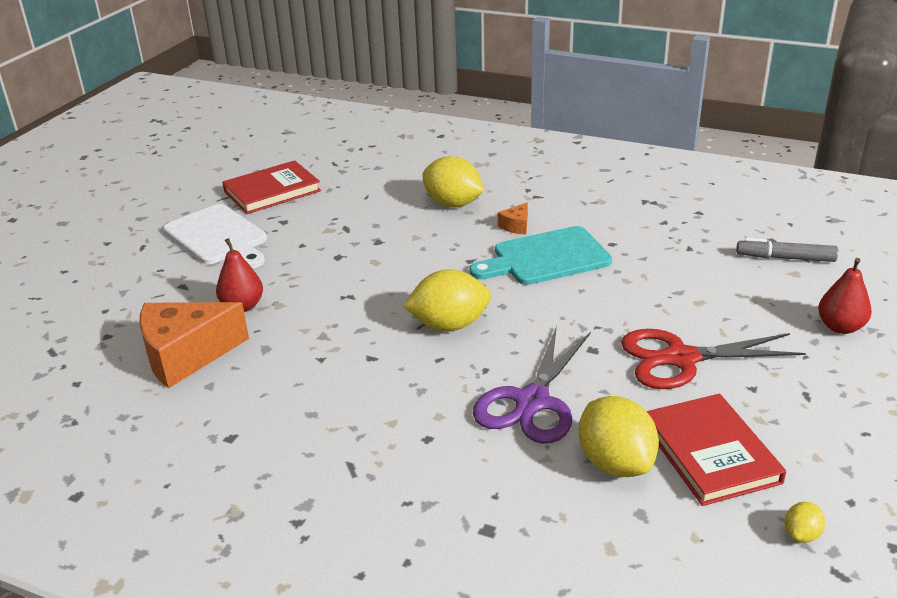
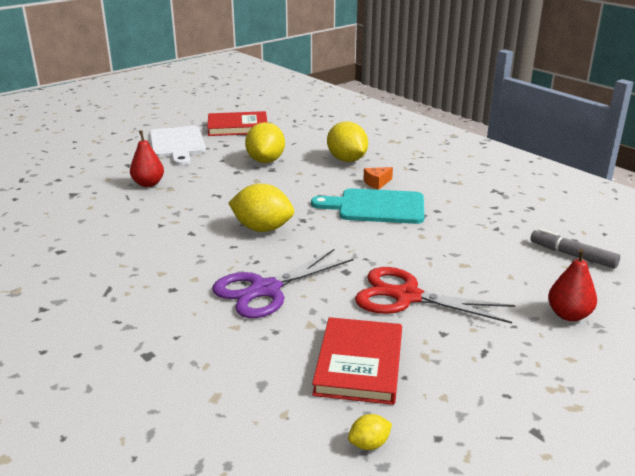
camera: 25 degrees right, 5 degrees down
(186, 355) = (87, 201): orange cheese -> none
(615, 463) = (280, 346): yellow lemon -> yellow lemon (266, 161)

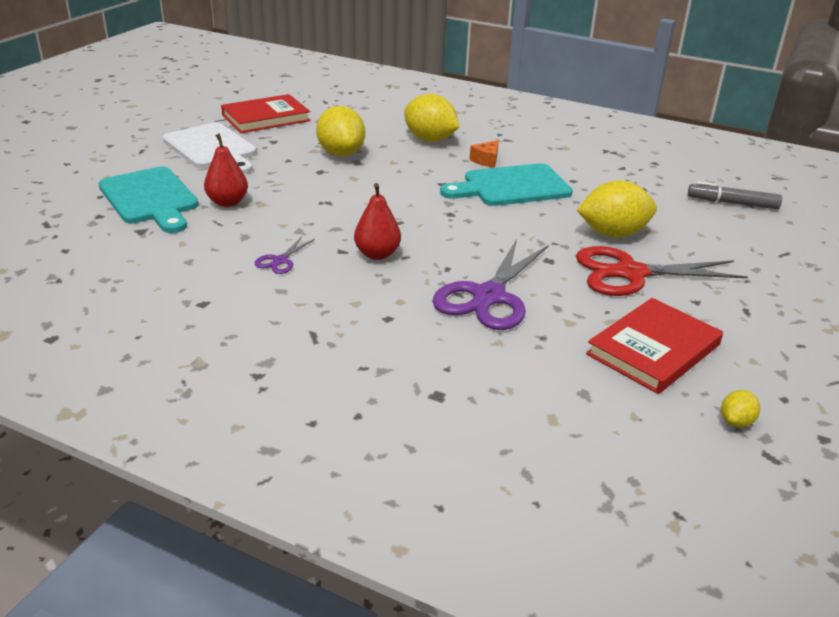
camera: 25 degrees left, 5 degrees up
(101, 173) = (150, 198): none -> turquoise cutting board
(140, 232) = (280, 261): none -> purple scissors
(262, 228) = (417, 231): yellow lemon -> yellow lemon (613, 234)
(359, 364) = (653, 349): red book -> red book turned 60 degrees clockwise
(568, 315) = (780, 260): red pear -> red pear (377, 254)

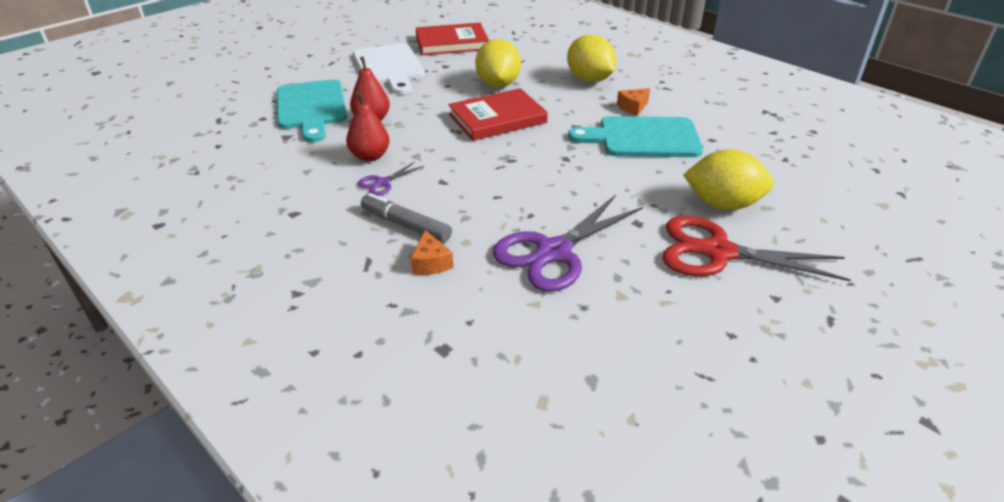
camera: 20 degrees right, 5 degrees up
(377, 254) = (472, 190): red pear -> red pear (370, 156)
(378, 325) = (431, 263): none -> orange cheese
(653, 349) = (696, 345): red book -> red book (497, 118)
(732, 203) = (880, 189): grey marker -> grey marker (406, 225)
(736, 422) = (745, 453): yellow lemon -> none

